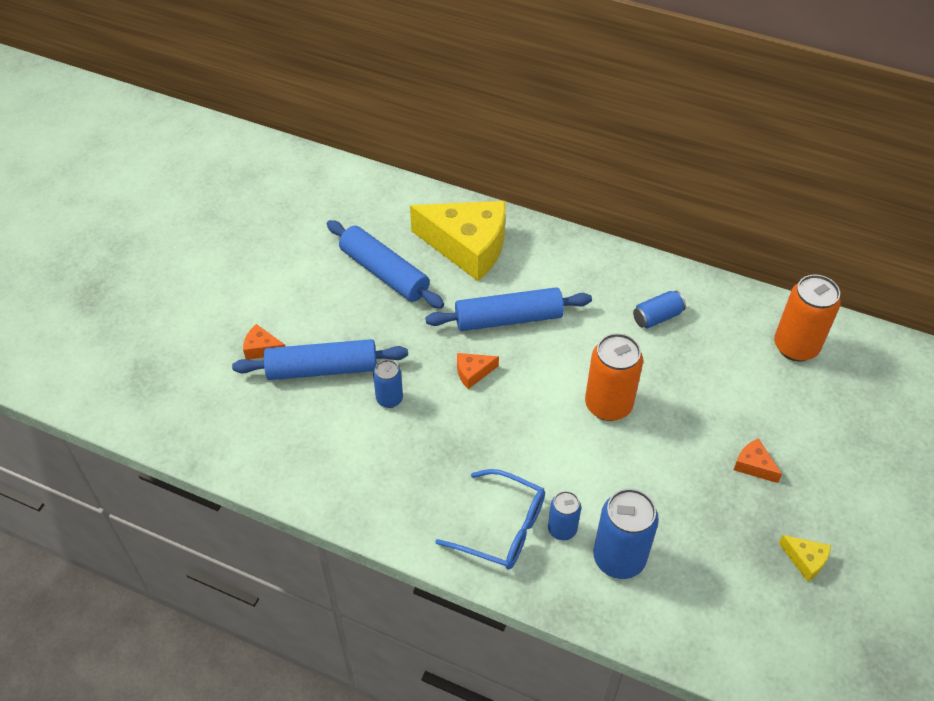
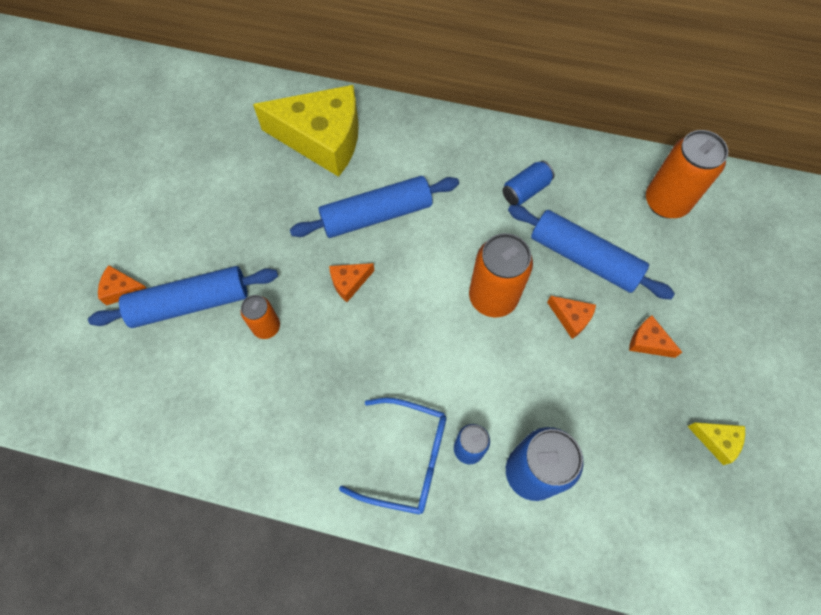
camera: 10 degrees left, 15 degrees up
(384, 273) = (240, 181): blue rolling pin -> blue rolling pin (584, 258)
(389, 399) = (266, 327): blue can -> orange can
(681, 434) = (571, 318): none -> orange cheese

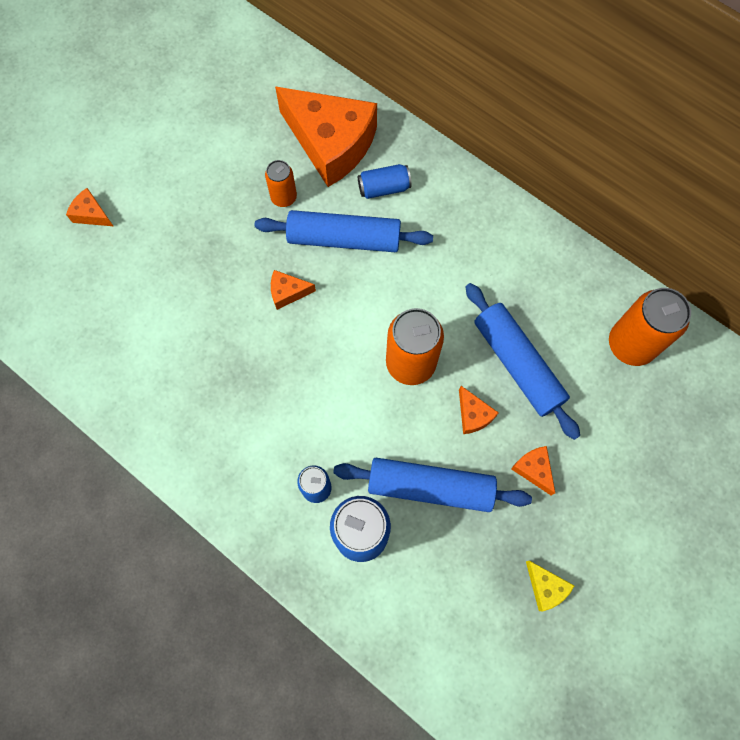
camera: 25 degrees right, 5 degrees up
(190, 303) = (142, 251): blue rolling pin -> blue rolling pin (430, 487)
(266, 327) = (196, 301): orange can -> orange can (284, 197)
(322, 139) = (331, 143): yellow cheese -> orange cheese
(406, 459) = (259, 471): blue glasses -> none
(525, 190) = (498, 274): blue can -> blue can (384, 188)

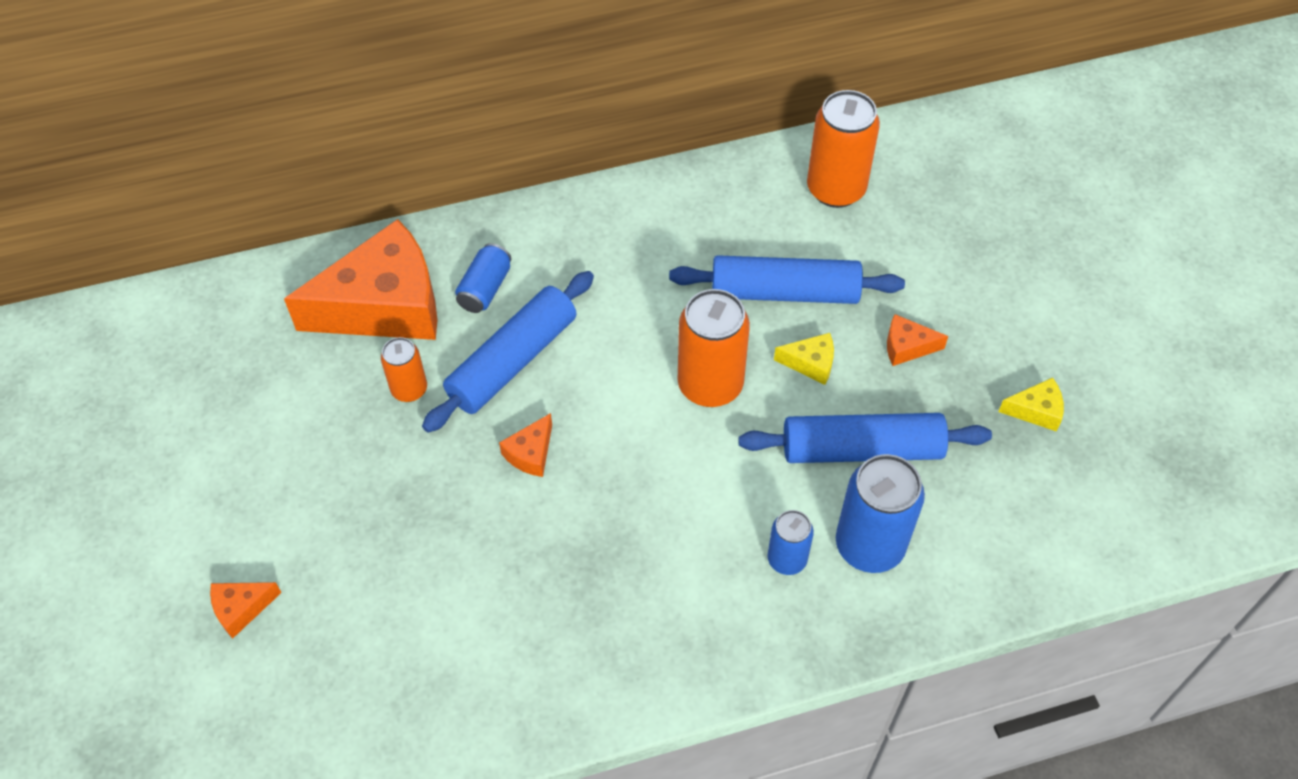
camera: 55 degrees left, 15 degrees down
(430, 487) = (861, 449): blue rolling pin -> blue rolling pin turned 45 degrees clockwise
(473, 415) = (810, 363): orange cheese -> yellow cheese

